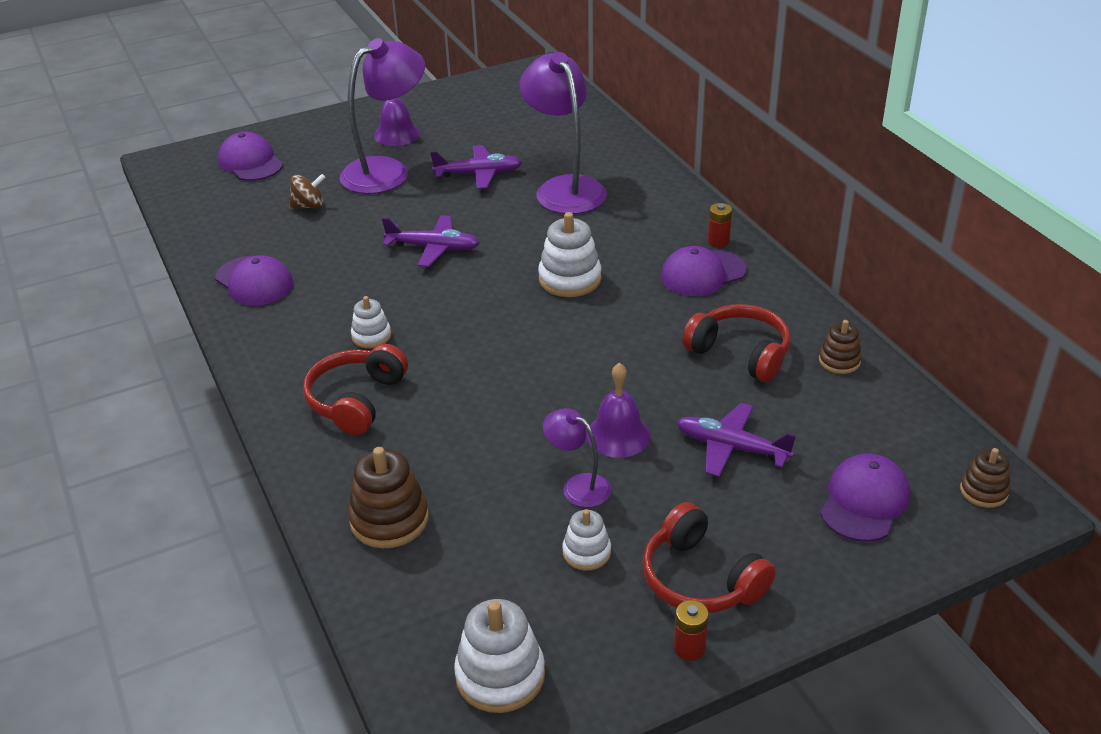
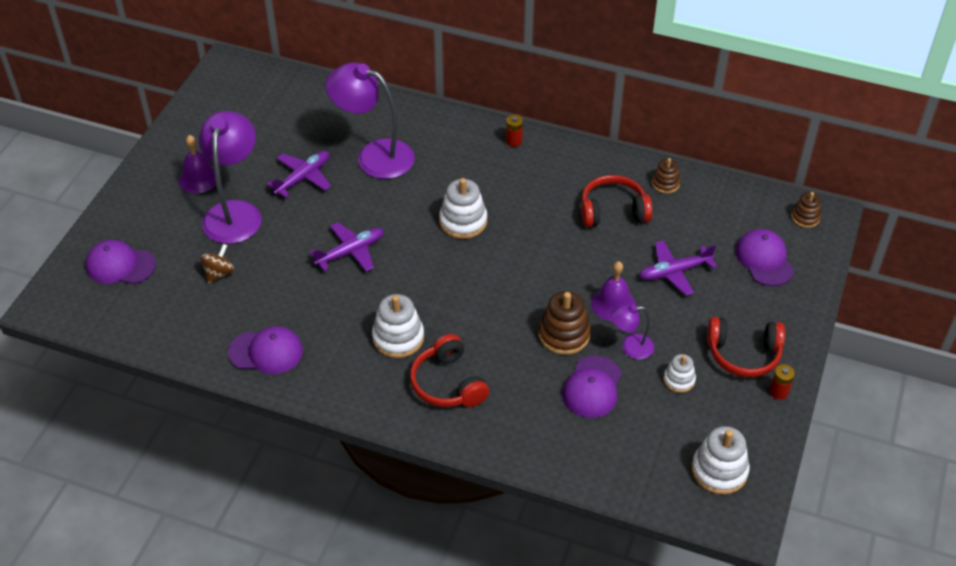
camera: 45 degrees left, 10 degrees up
(371, 336) = (398, 338): white stacking toy -> white stacking toy, size x1.67
(389, 519) = (563, 437): brown stacking toy -> brown stacking toy (564, 334)
(702, 273) = (532, 170): purple cap -> purple cap (592, 387)

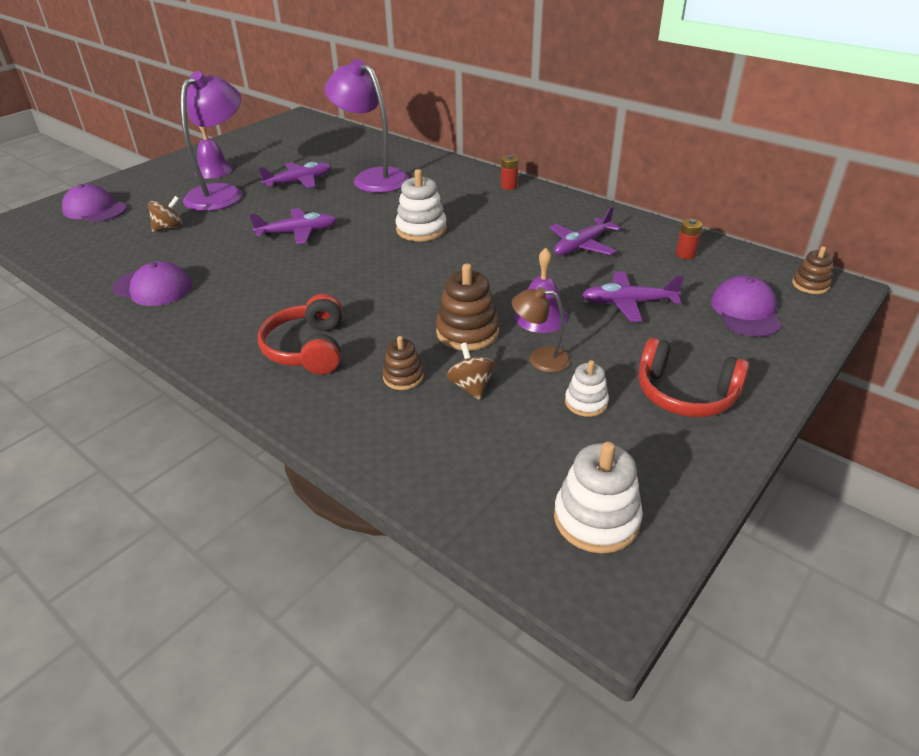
camera: 20 degrees right, 10 degrees down
(398, 338) = (288, 301): white stacking toy -> none
(592, 387) = (471, 386): purple cap -> brown spinning top
(613, 211) = (582, 246): red headphones -> purple plane
(630, 347) = (540, 359): purple lamp -> brown lamp
(665, 183) = (650, 235): brown stacking toy -> brown stacking toy (403, 377)
(779, 392) = (721, 445): red battery -> red battery (685, 254)

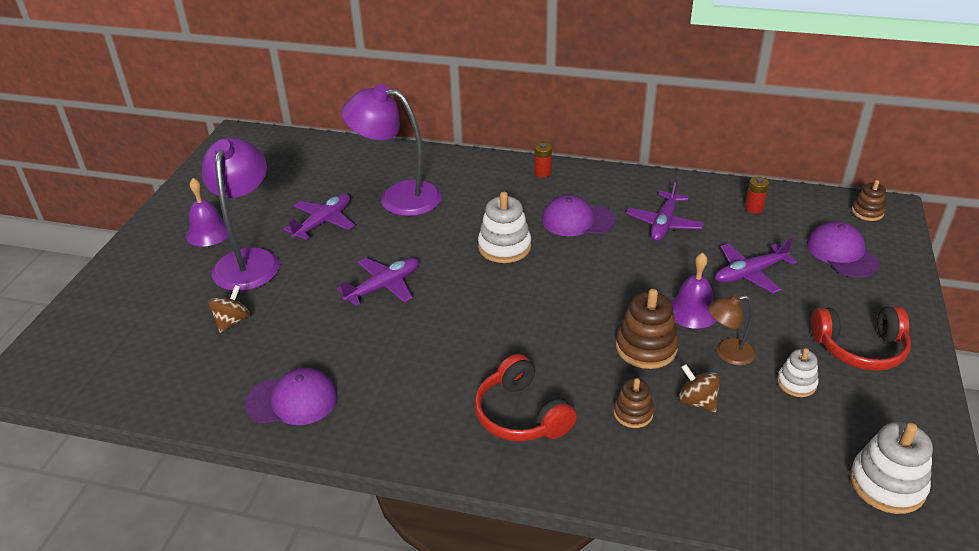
camera: 25 degrees left, 0 degrees up
(95, 209) = (115, 324): purple cap -> purple cap (577, 220)

